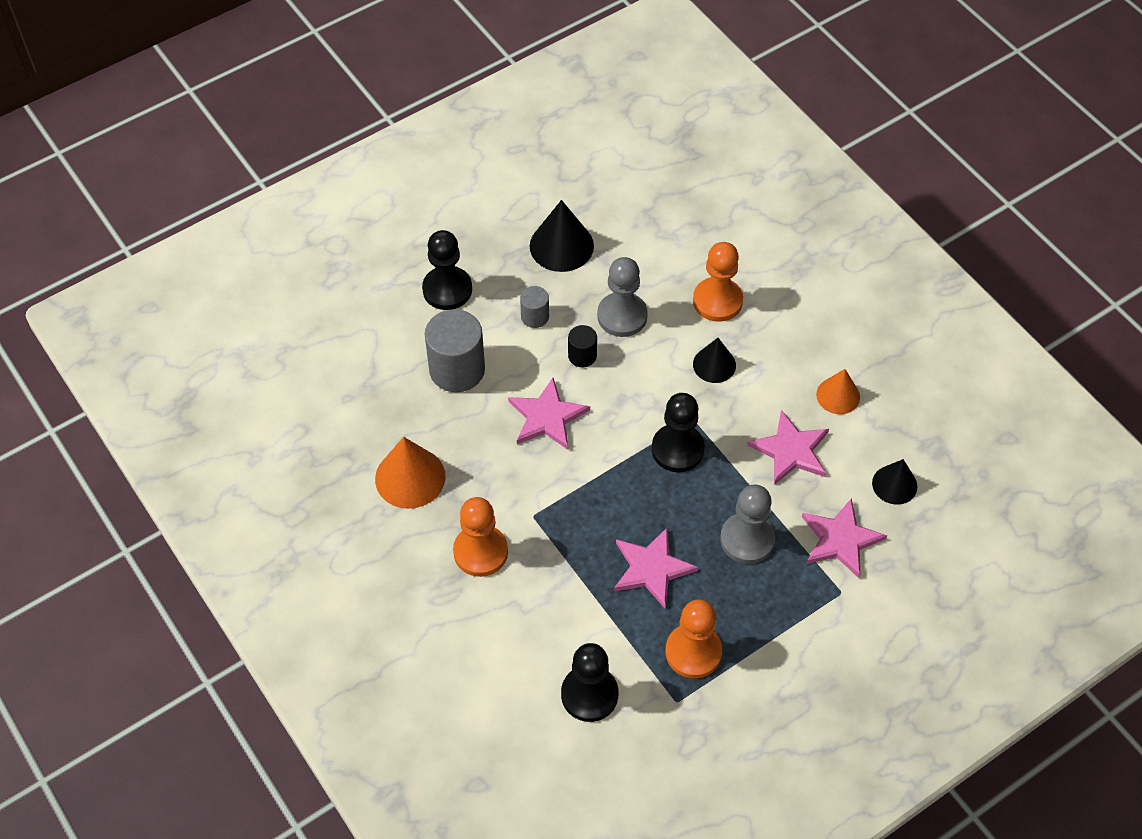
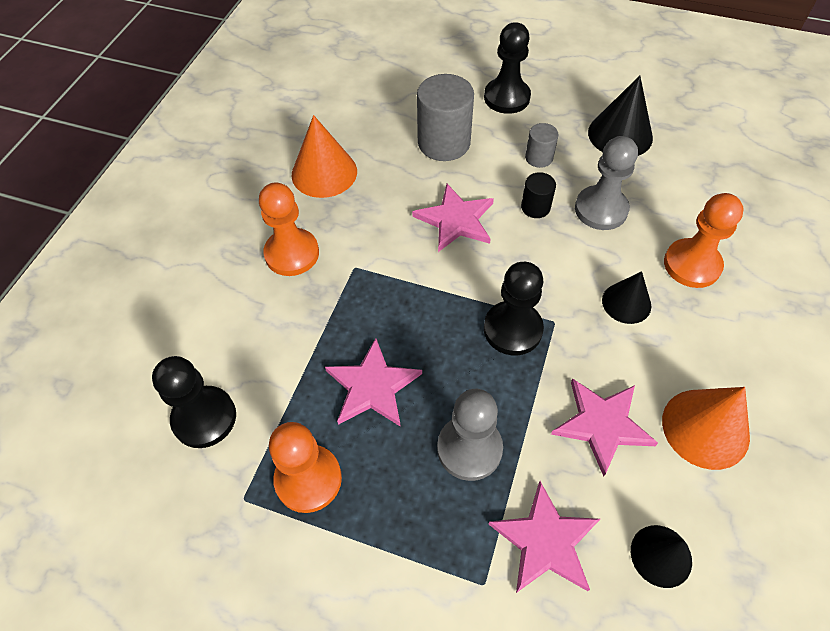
camera: 55 degrees right, 0 degrees up
(838, 395) = (705, 428): orange cone -> orange cone, size x1.56

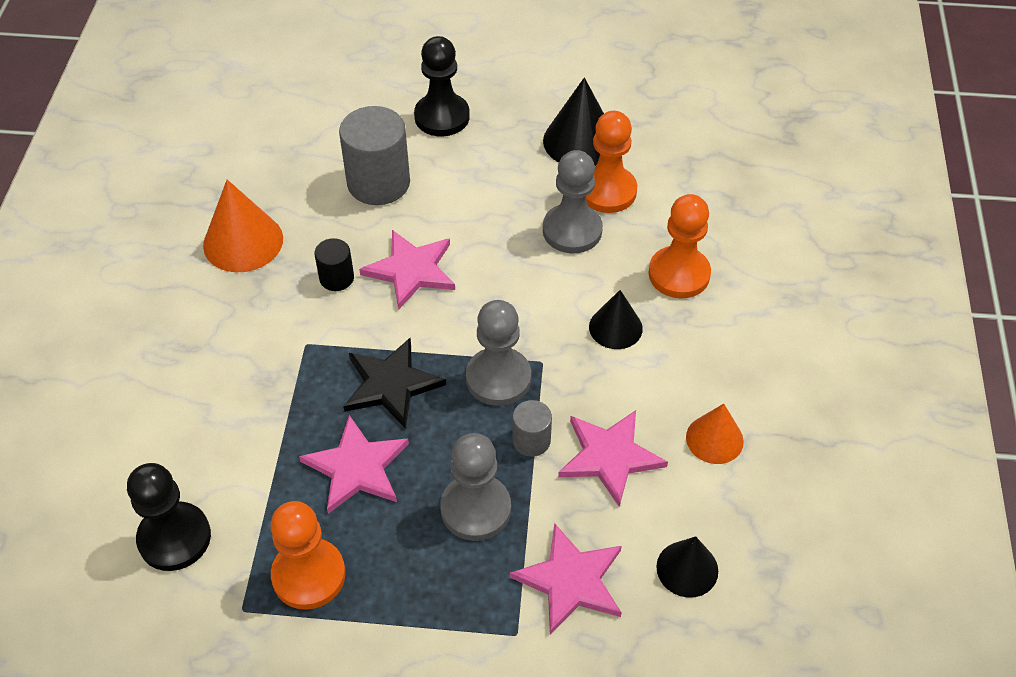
camera: 15 degrees left, 5 degrees down
(292, 254) = (228, 342): orange pawn -> orange pawn (607, 191)
(418, 317) = (391, 384): none -> black star
(512, 329) = (498, 378): black pawn -> grey pawn
(535, 207) = (499, 240): black cylinder -> black cylinder (336, 278)
(539, 158) = (492, 183): grey cylinder -> grey cylinder (531, 441)
(705, 428) = (714, 439): orange cone -> orange cone, size x0.64

